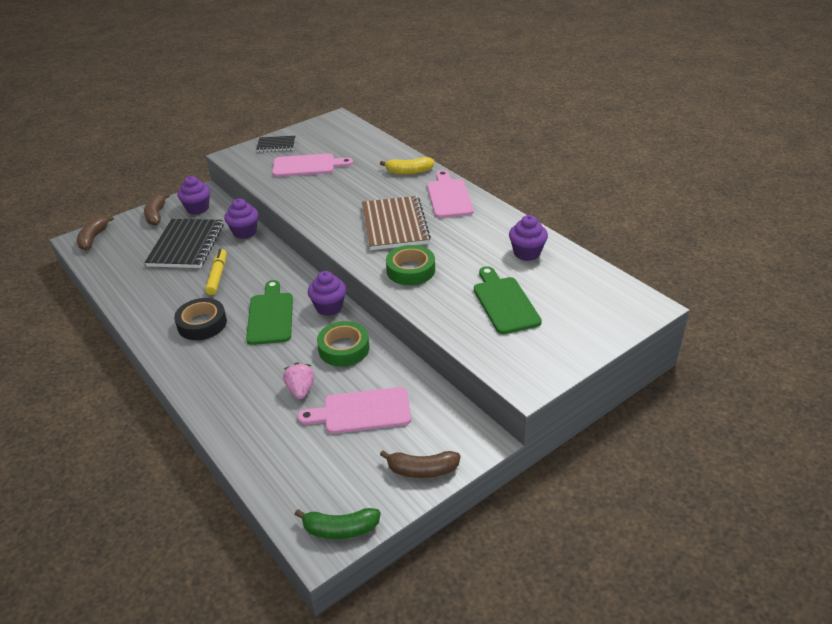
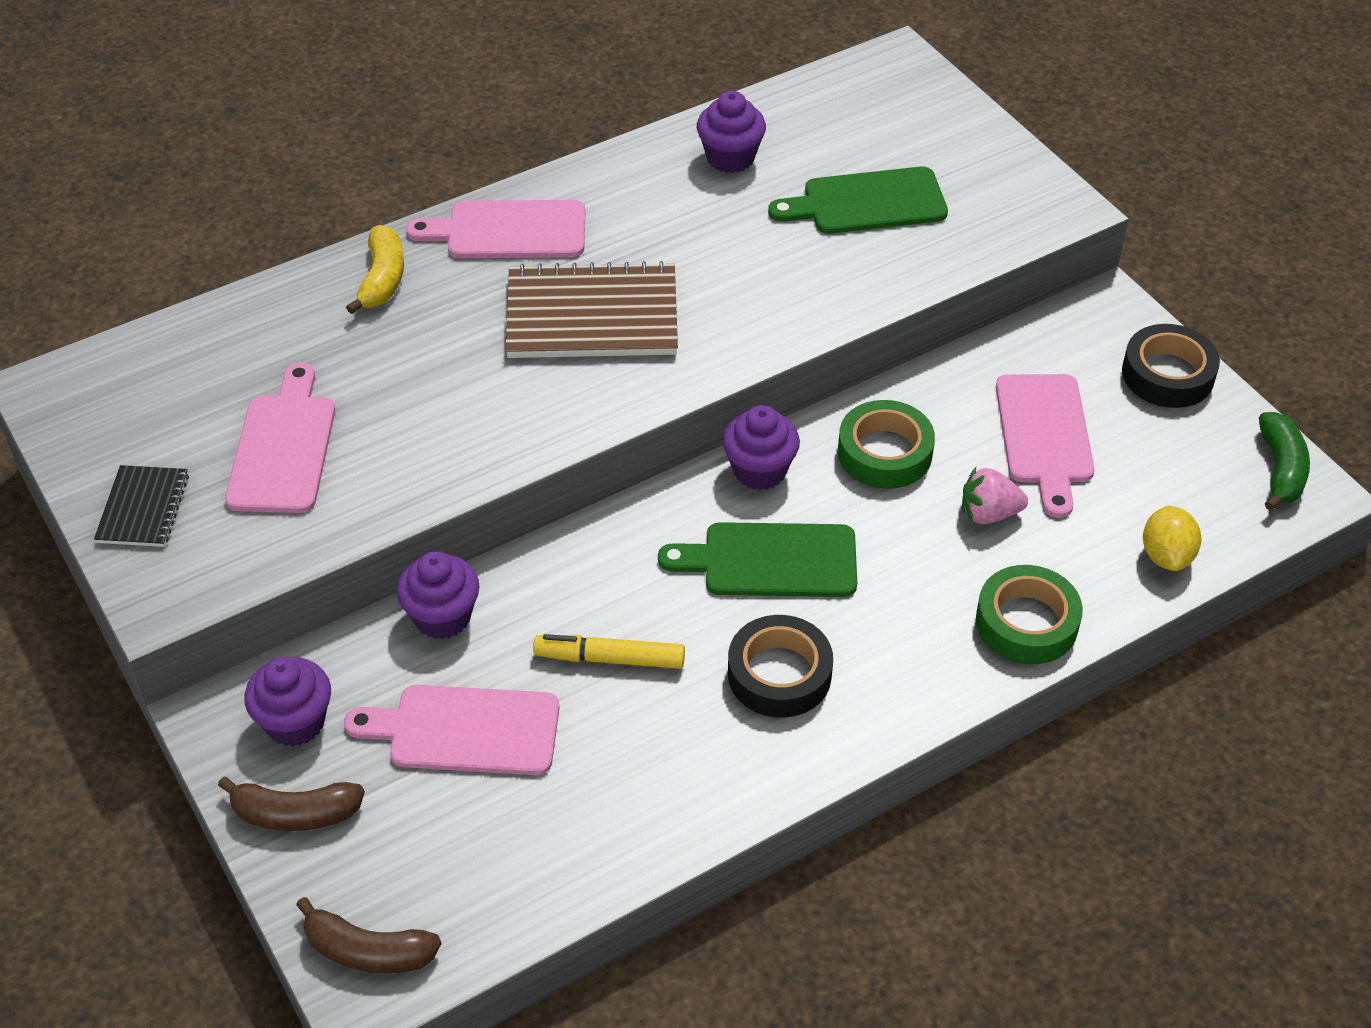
camera: 85 degrees left, 10 degrees up
(186, 245) = (465, 730): black notebook -> pink cutting board
(267, 467) = (1166, 555): none -> yellow lemon
(410, 270) = (752, 305): green tape -> green tape (1026, 623)
(422, 470) = (1167, 374): brown banana -> black tape

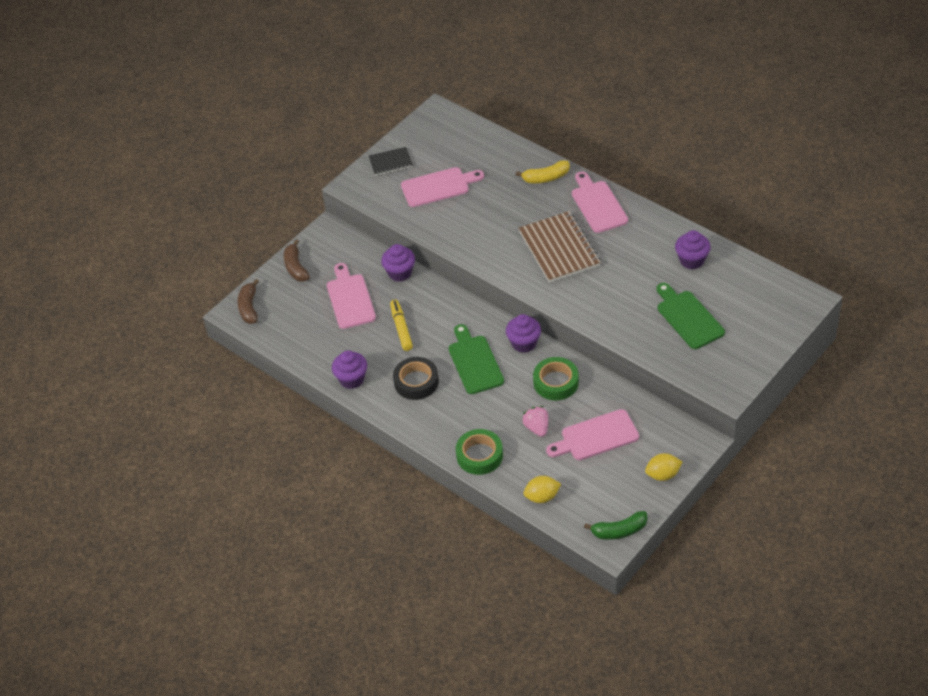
camera: 75 degrees right, 0 degrees up
(295, 722) = (334, 251): purple cupcake -> purple cupcake (352, 379)
(1167, 374) = (663, 475): black tape -> yellow lemon

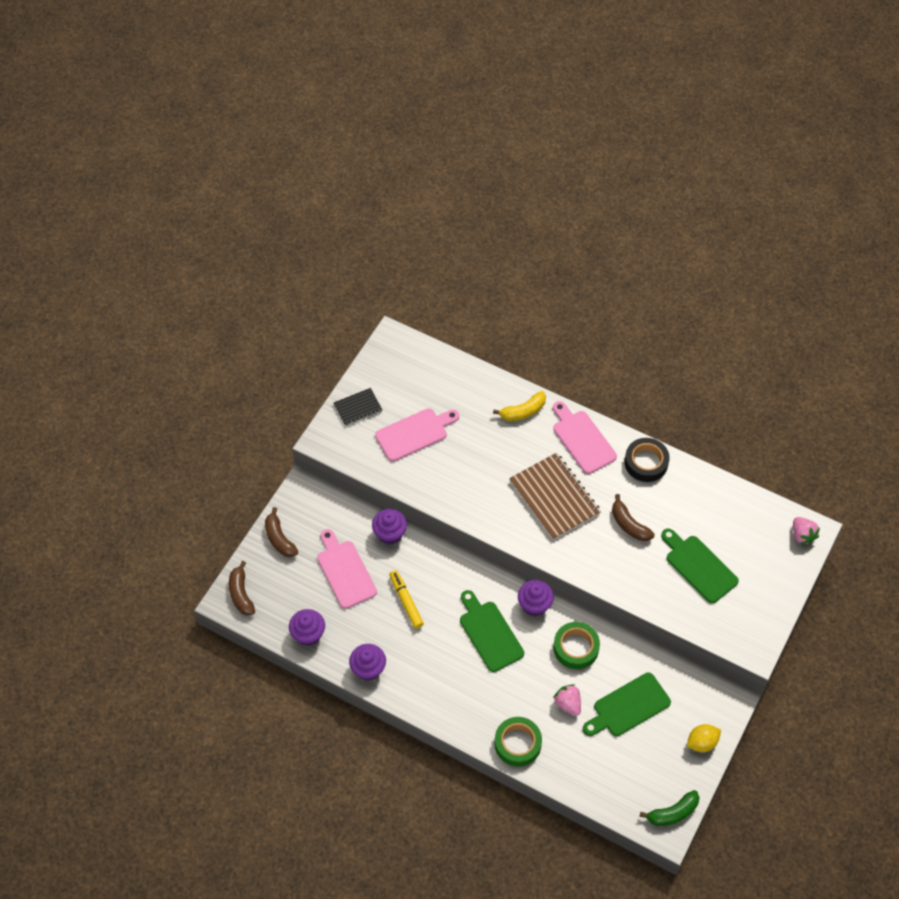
camera: 15 degrees left, 10 degrees up
(416, 382) = (435, 664): black tape -> black tape (646, 462)
(542, 497) = (589, 784): yellow lemon -> none
(596, 436) = (628, 706): pink cutting board -> green cutting board
(627, 277) = (629, 524): none -> brown banana
(692, 260) = (689, 497): purple cupcake -> purple cupcake (308, 634)
(799, 301) = (802, 535): none -> pink strawberry

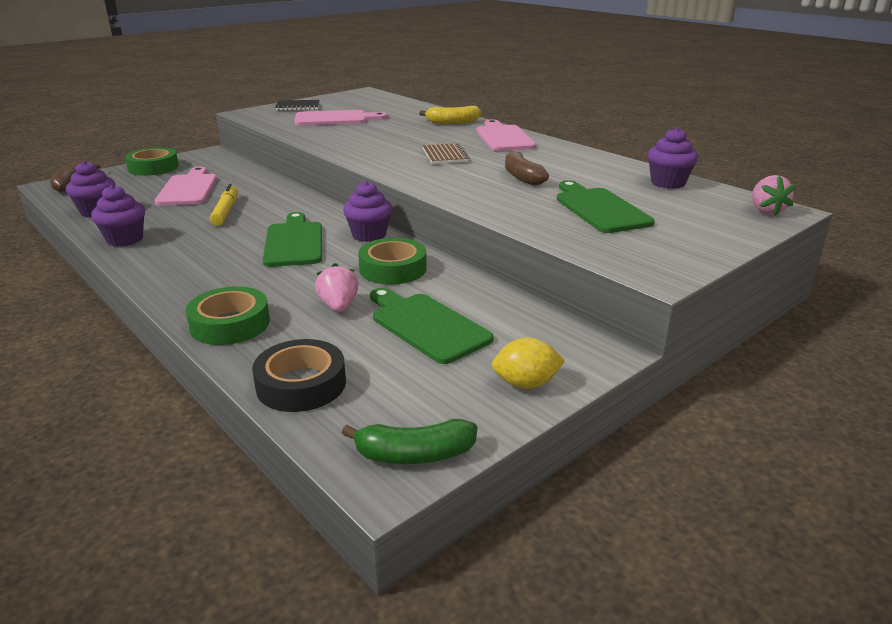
camera: 20 degrees right, 30 degrees down
(279, 539) = (153, 167): brown banana -> green tape
(390, 534) = (260, 179): purple cupcake -> purple cupcake (668, 183)
(554, 497) = (445, 155): brown notebook -> brown notebook, size x0.53
(628, 706) = (426, 325): green cutting board -> green cutting board turned 60 degrees clockwise
(646, 462) = (568, 153): black tape -> black tape (301, 384)

